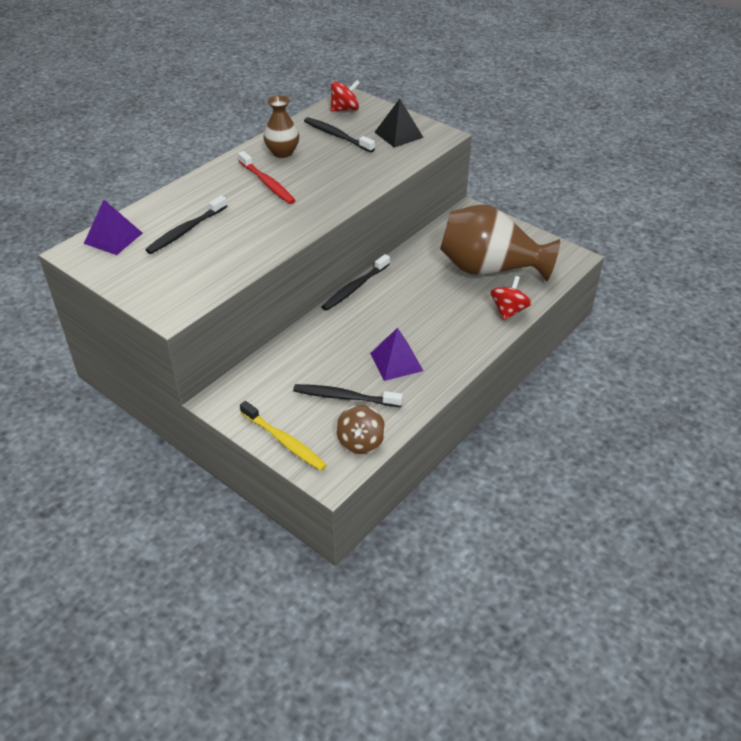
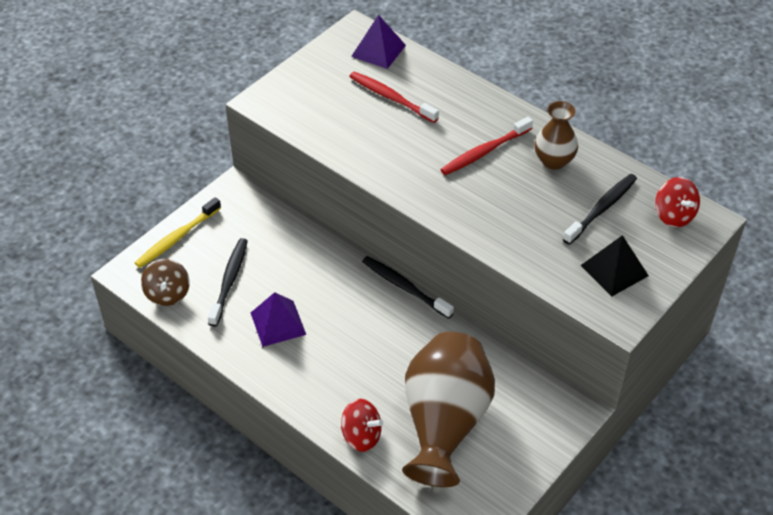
camera: 90 degrees right, 5 degrees up
(186, 230) = (391, 97): black toothbrush -> red toothbrush
(360, 442) = (167, 294): brown spinning top -> brown spinning top turned 105 degrees counterclockwise

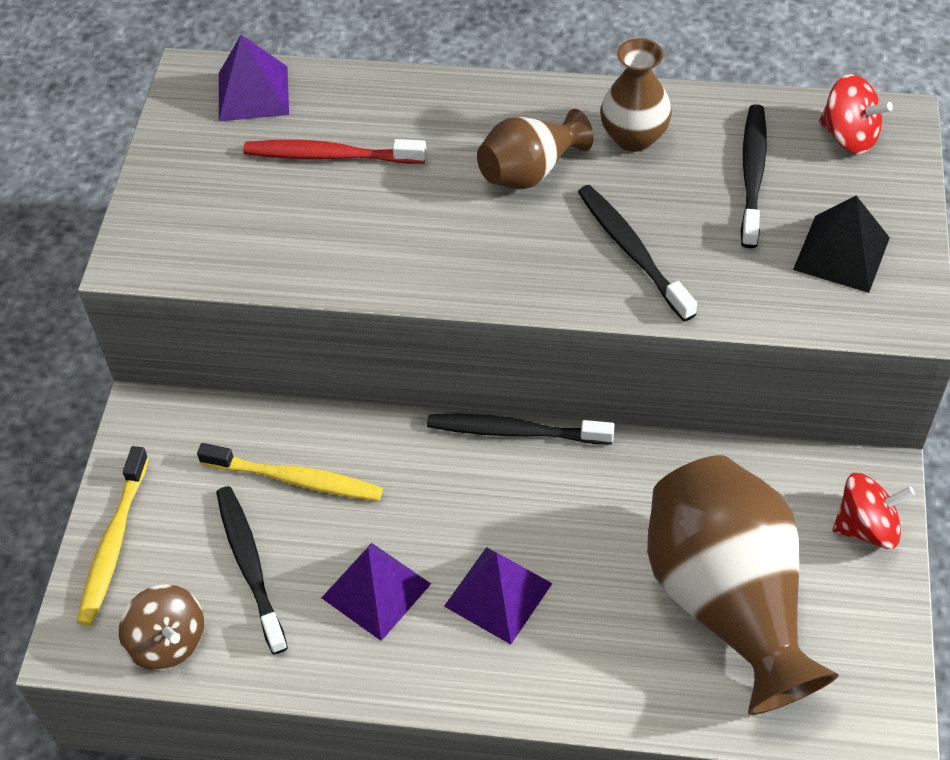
camera: 30 degrees left, 5 degrees up
(281, 253) = (296, 479): none -> yellow toothbrush
(334, 357) = (498, 594): none -> purple pyramid
(361, 436) = (631, 692): red spinning top -> red spinning top (866, 527)
(484, 152) = (530, 171): red toothbrush -> brown vase
(503, 215) = (632, 251): none -> black toothbrush

